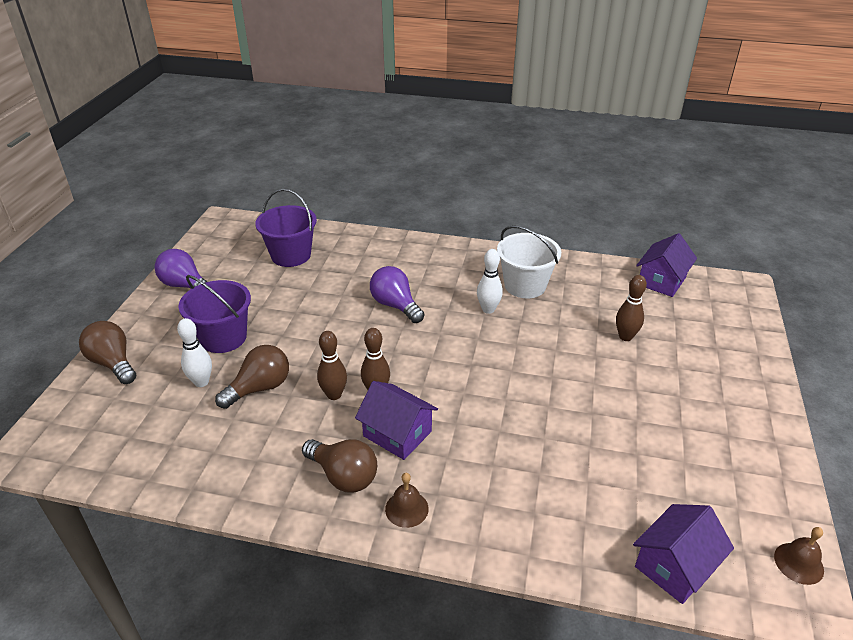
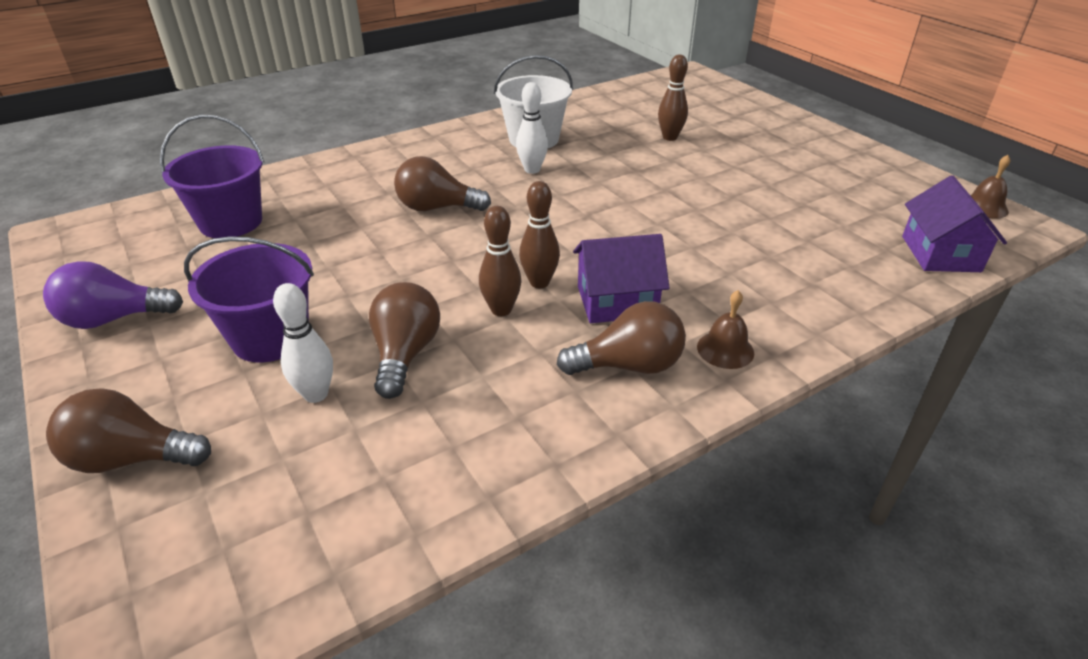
camera: 45 degrees left, 0 degrees up
(395, 305) = (437, 208): purple light bulb -> brown light bulb
(661, 281) = (632, 92): purple house -> none

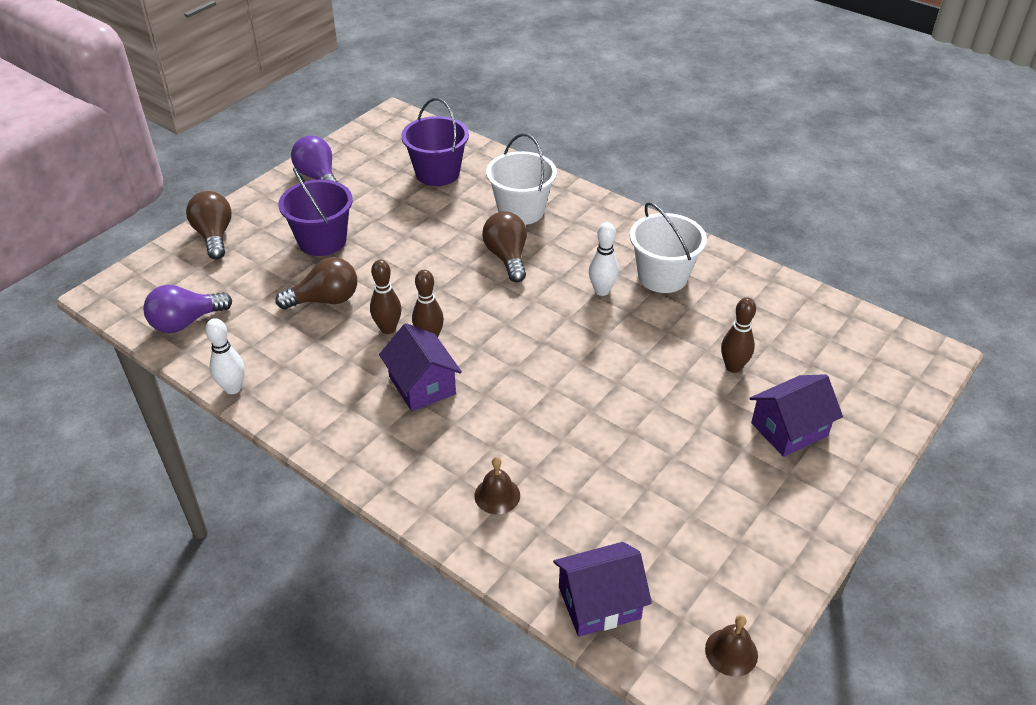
camera: 70 degrees right, 5 degrees up
(316, 394) = (278, 278): white bowling pin -> white bowling pin (233, 388)
(339, 525) = (186, 322): none -> purple light bulb
(364, 185) = (521, 211): none -> white bucket
(628, 366) = (348, 406): brown light bulb -> none
(725, 349) = (384, 455): brown bell -> brown bell (497, 495)
(750, 134) = (789, 429): none -> purple house

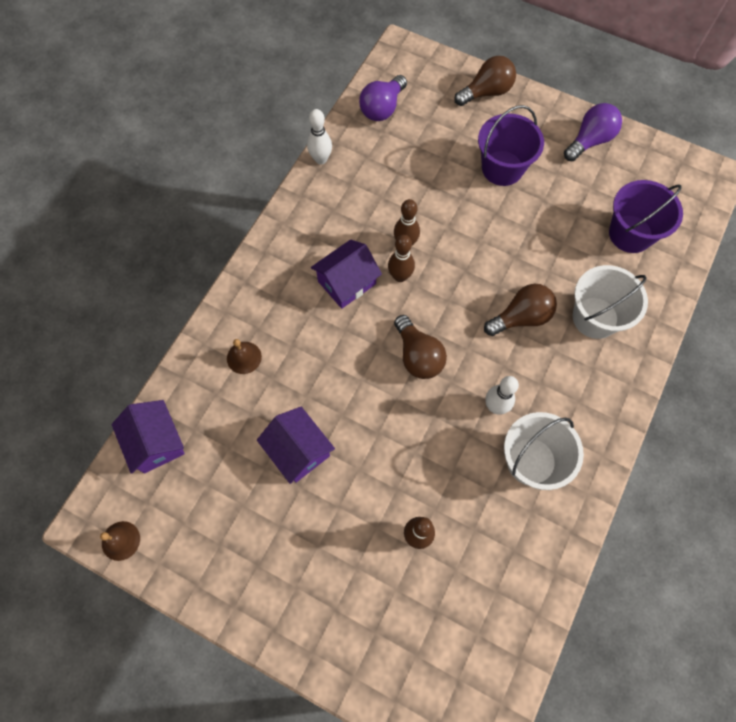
camera: 80 degrees right, 25 degrees up
(186, 322) = (382, 108): purple light bulb -> purple light bulb turned 105 degrees counterclockwise
(325, 300) = (428, 191): brown light bulb -> brown light bulb (418, 356)
(789, 429) = (347, 588): purple house -> purple house (298, 450)

